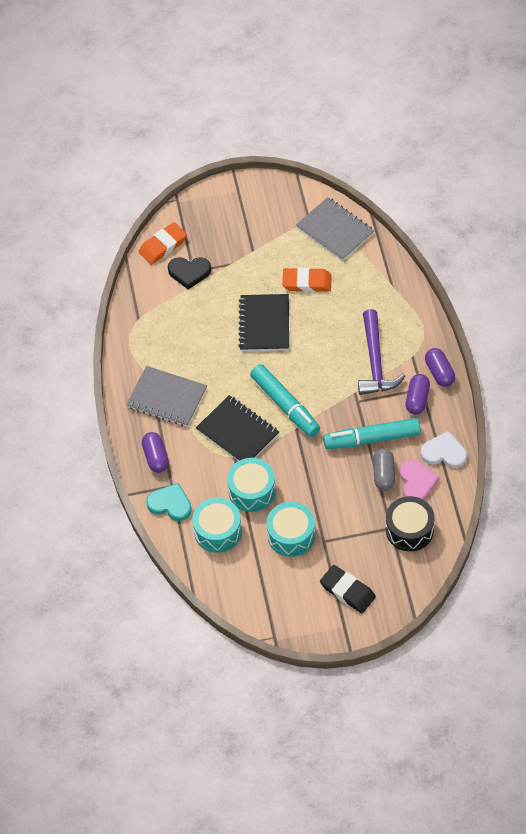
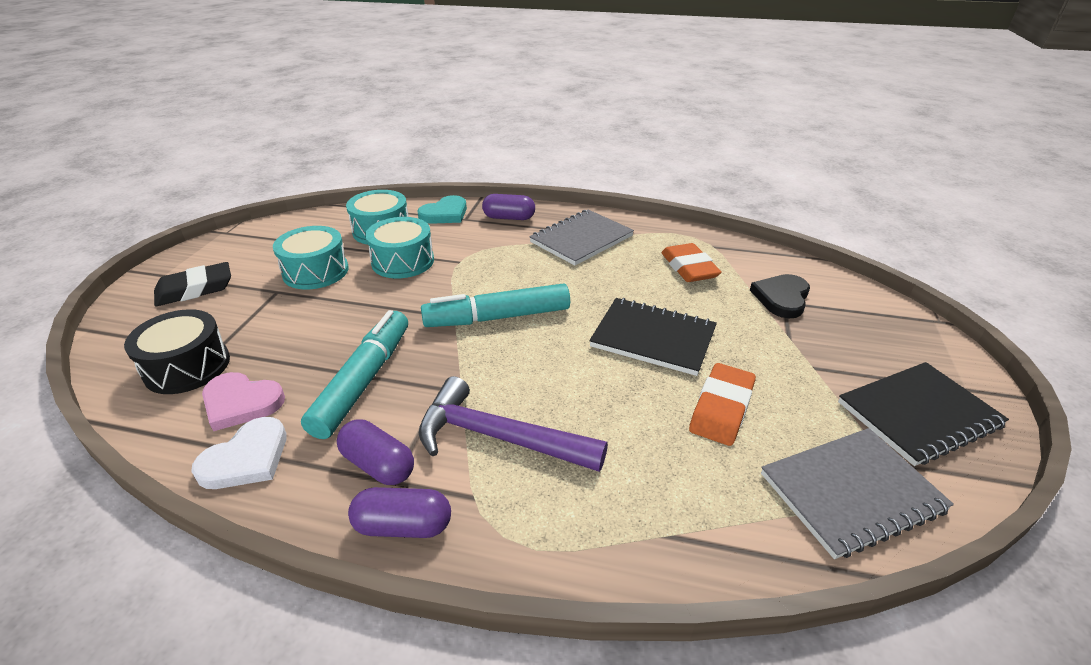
camera: 110 degrees right, 20 degrees down
(163, 246) = (839, 288): orange eraser -> orange eraser (689, 268)
(238, 432) = (491, 272): black notebook -> black notebook (918, 414)
(384, 474) = (296, 372): grey capsule -> none

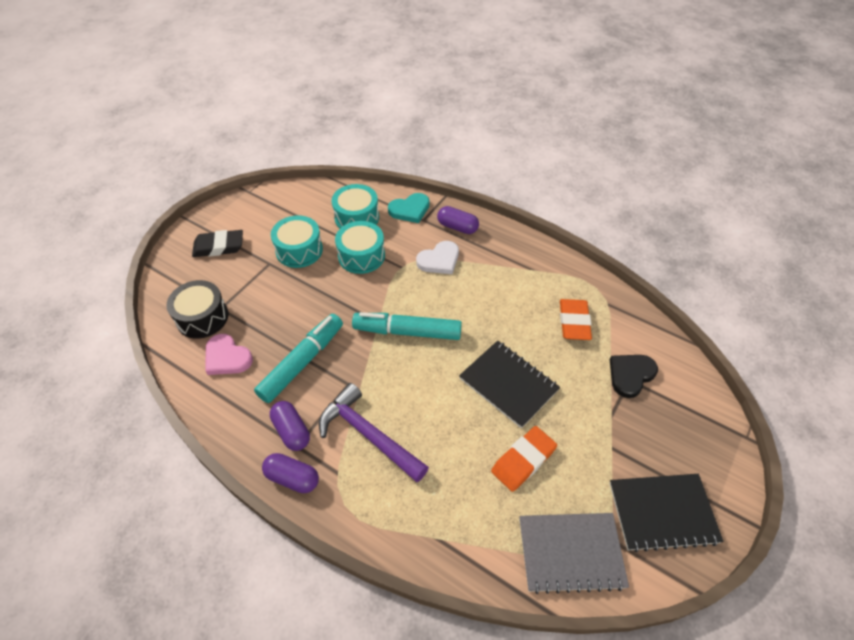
camera: 20 degrees right, 15 degrees up
(246, 458) = (221, 401): white heart -> white heart (439, 260)
(581, 239) = (504, 267): grey notebook -> none

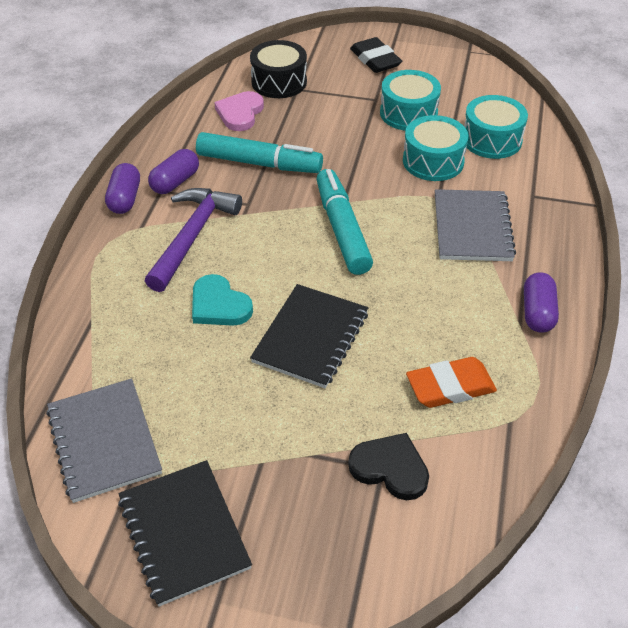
camera: 70 degrees right, 5 degrees down
(410, 210) = (541, 179): turquoise heart -> turquoise heart (219, 305)
(439, 260) = (472, 228): white heart -> grey notebook
(457, 227) = (543, 230): purple capsule -> purple capsule (537, 312)
(523, 460) = (208, 374): orange eraser -> none

